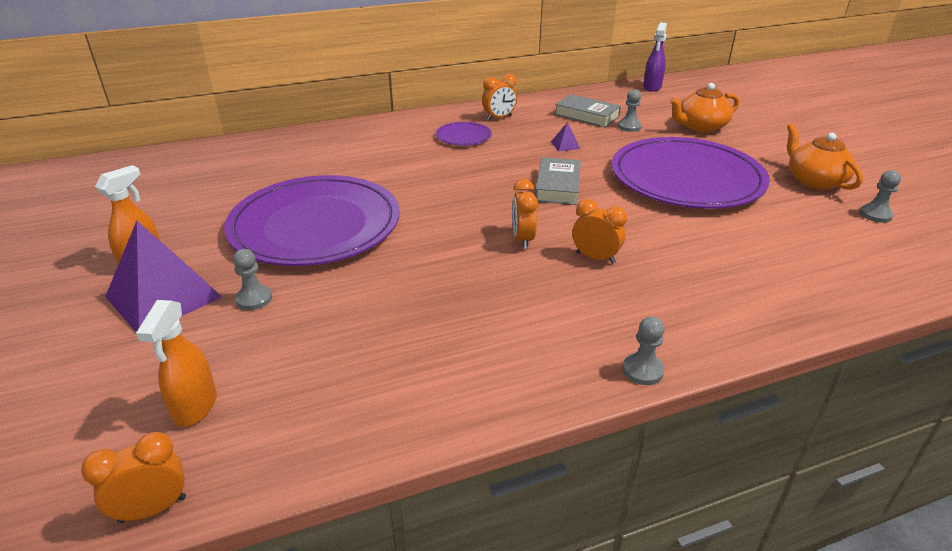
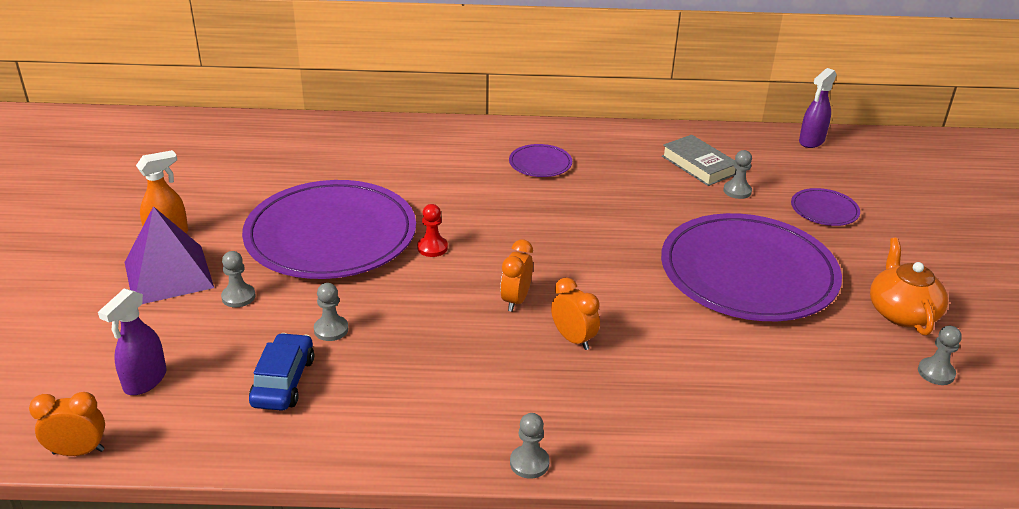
camera: 20 degrees right, 0 degrees up
(195, 407) = (145, 381): orange spray bottle -> purple spray bottle
(353, 364) = (283, 381): none -> blue car
(370, 305) = (331, 329): none -> grey pawn
(418, 215) = (432, 248): none -> red pawn
(499, 118) = (595, 147): orange clock -> none
(557, 186) = (596, 248): grey book -> none
(565, 145) = (643, 199): purple pyramid -> none
(700, 127) = (824, 210): orange teapot -> purple plate

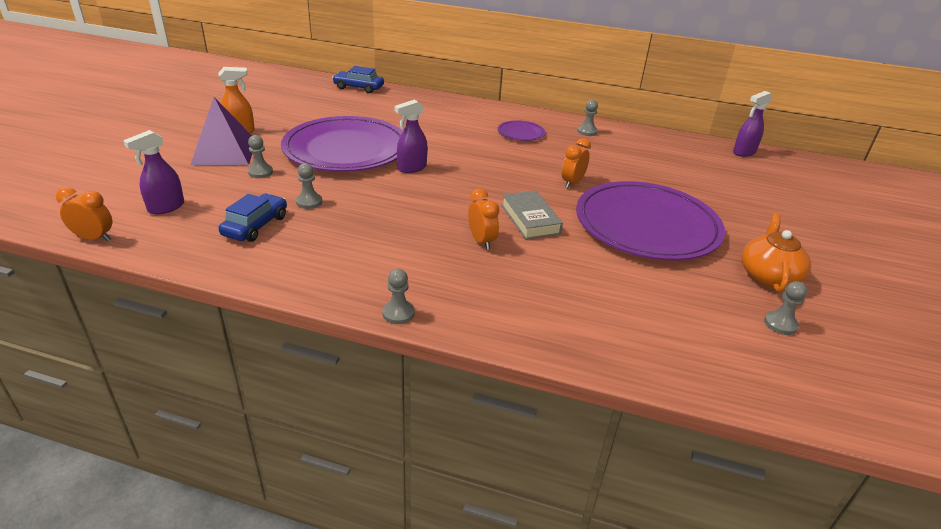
camera: 15 degrees right, 0 degrees up
(289, 127) = (358, 87): none -> blue car
(432, 248) = (412, 168): red pawn -> purple spray bottle
(515, 300) = (452, 209): orange clock -> orange clock (572, 183)
(698, 165) = (643, 153): grey book -> grey book (530, 219)
(737, 191) = (665, 173): grey pawn -> grey pawn (587, 131)
(824, 210) = (733, 196): purple plate -> none

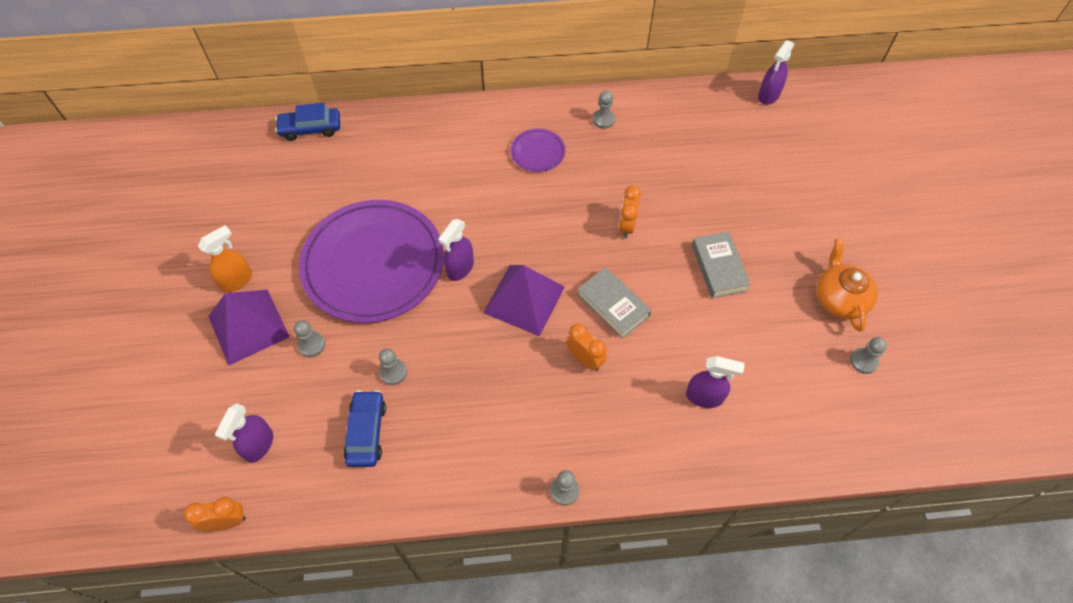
camera: 20 degrees left, 25 degrees up
(452, 196) = (524, 299): none -> purple pyramid
(585, 297) = (704, 397): none -> purple spray bottle
(647, 225) = (719, 268): purple plate -> grey book

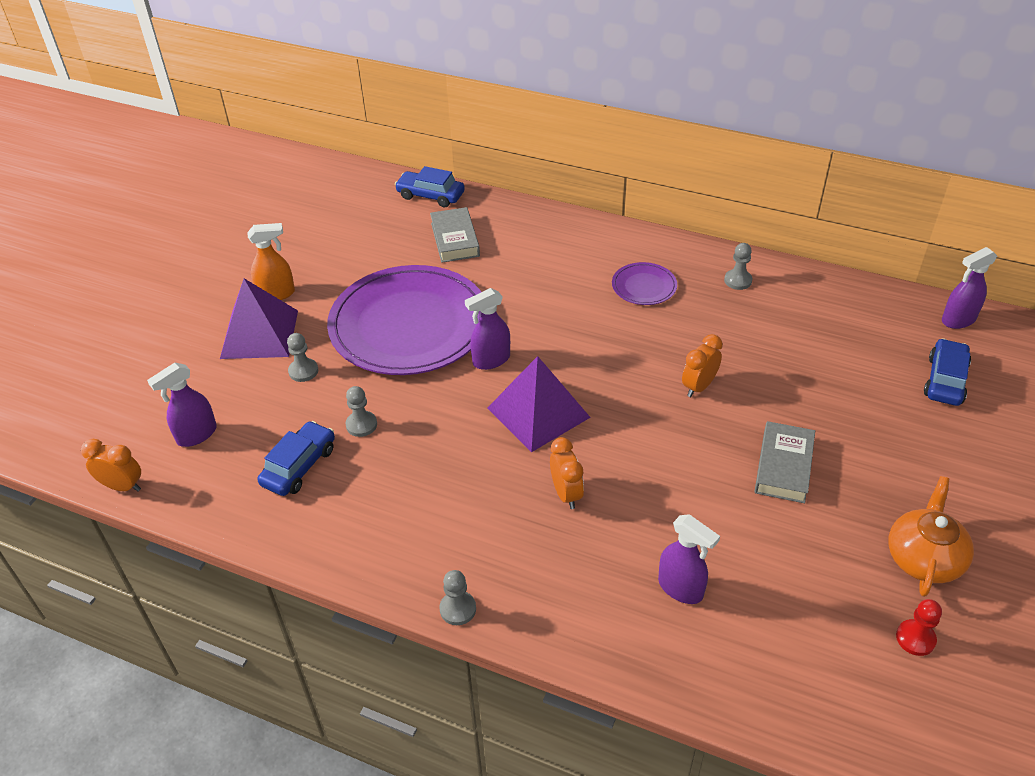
camera: 30 degrees right, 15 degrees down
(613, 305) = (632, 455): grey book -> grey book (455, 239)
(785, 150) = (945, 380): none -> blue car
(863, 361) = (915, 638): grey pawn -> red pawn

